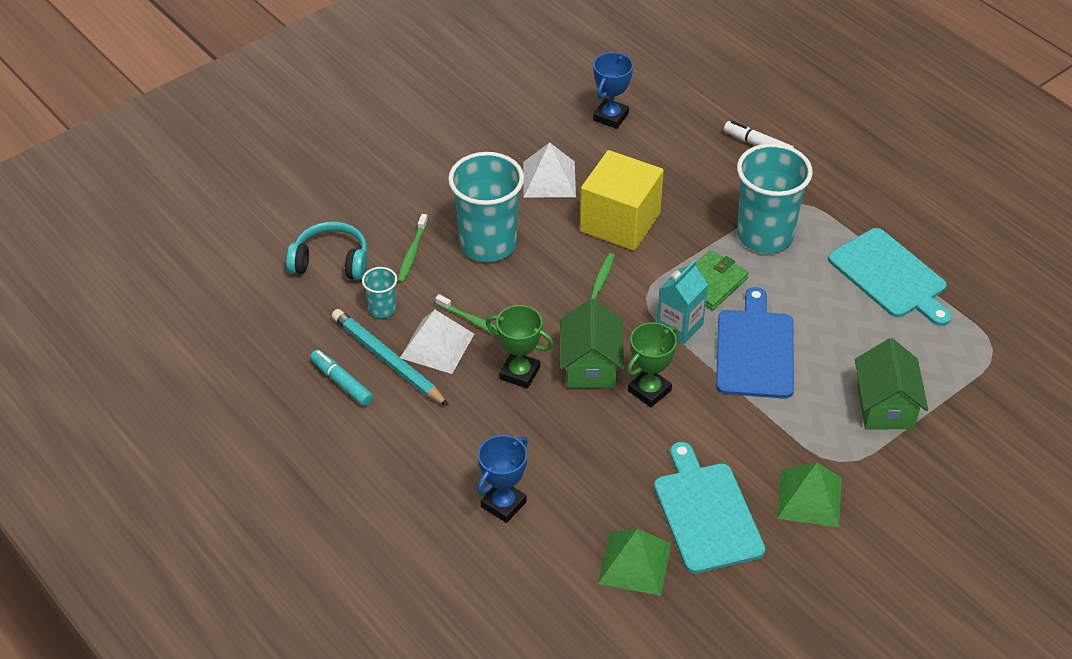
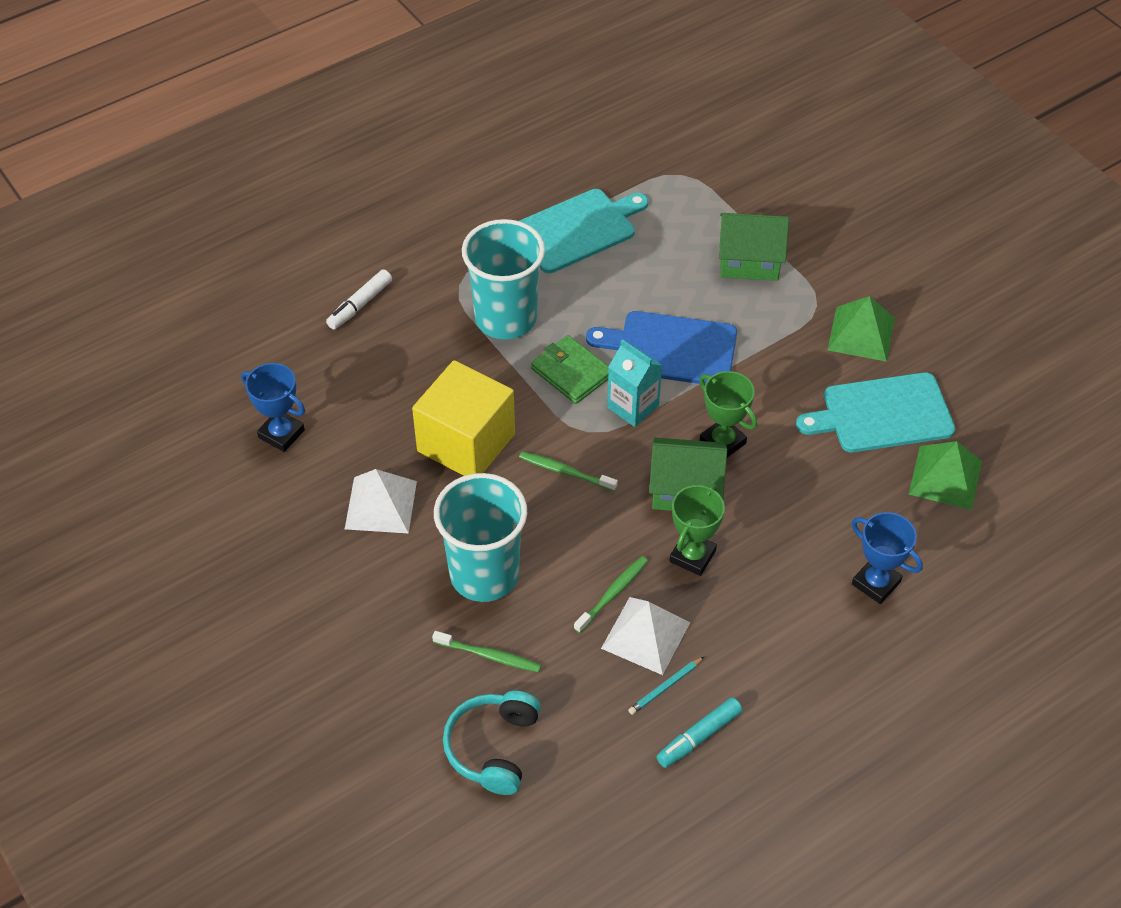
camera: 85 degrees left, 5 degrees up
(382, 309) = (582, 691): turquoise cup -> none
(388, 360) = (665, 687): turquoise pencil -> turquoise pencil, size x0.48

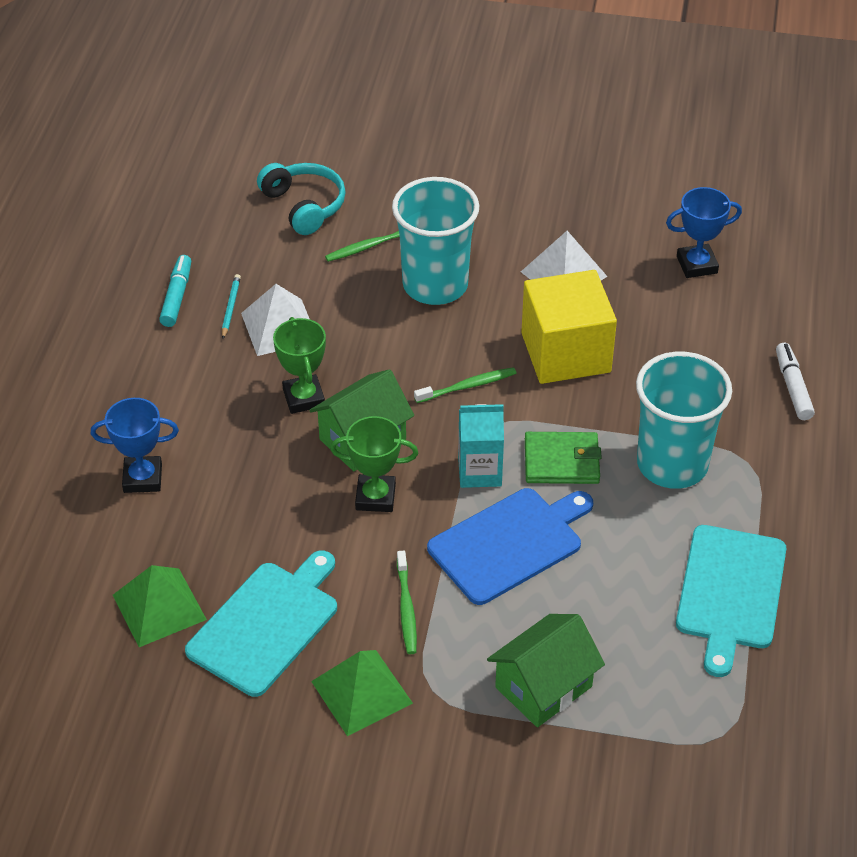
camera: 135 degrees right, 5 degrees down
(613, 593) = (332, 335): green toothbrush -> green toothbrush (406, 608)

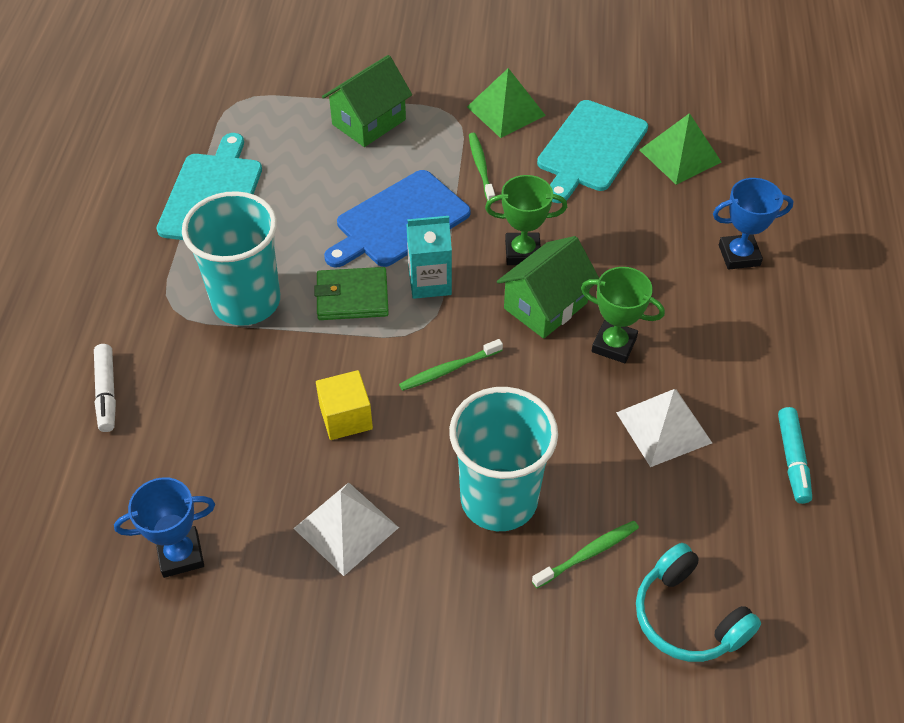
camera: 175 degrees right, 5 degrees up
(230, 307) = (726, 449): turquoise pencil -> none
(303, 398) = (614, 345): green trophy -> green trophy turned 45 degrees counterclockwise
(565, 352) = (346, 417): yellow cube -> yellow cube, size x0.55

